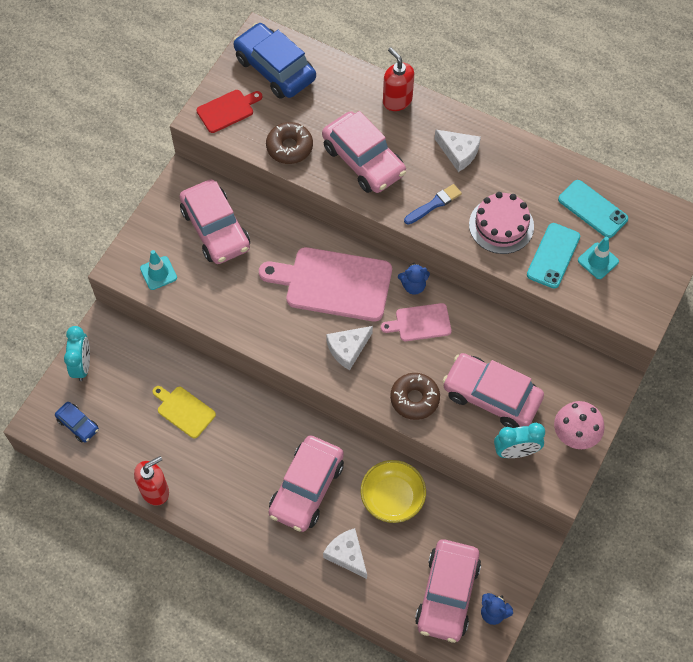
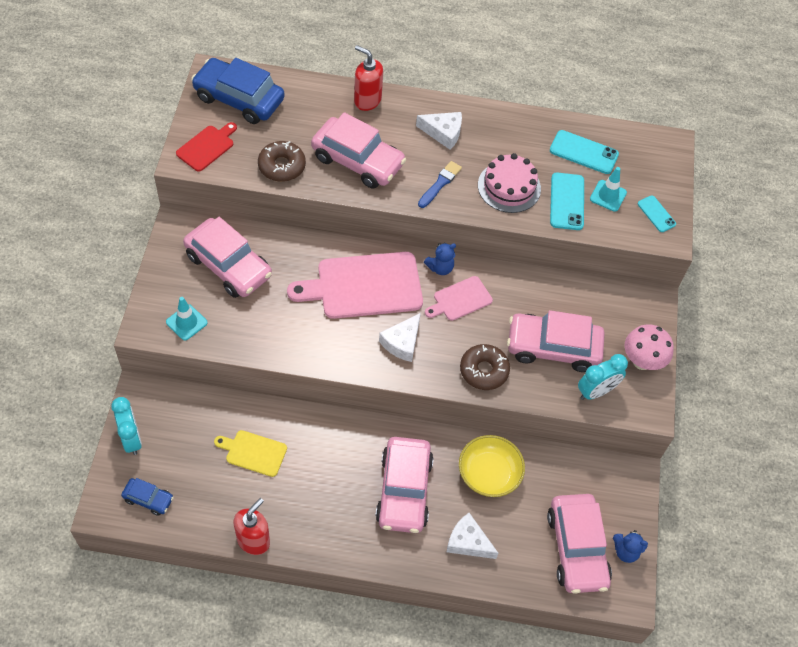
camera: 25 degrees left, 5 degrees down
(640, 293) = (656, 214): none -> turquoise phone

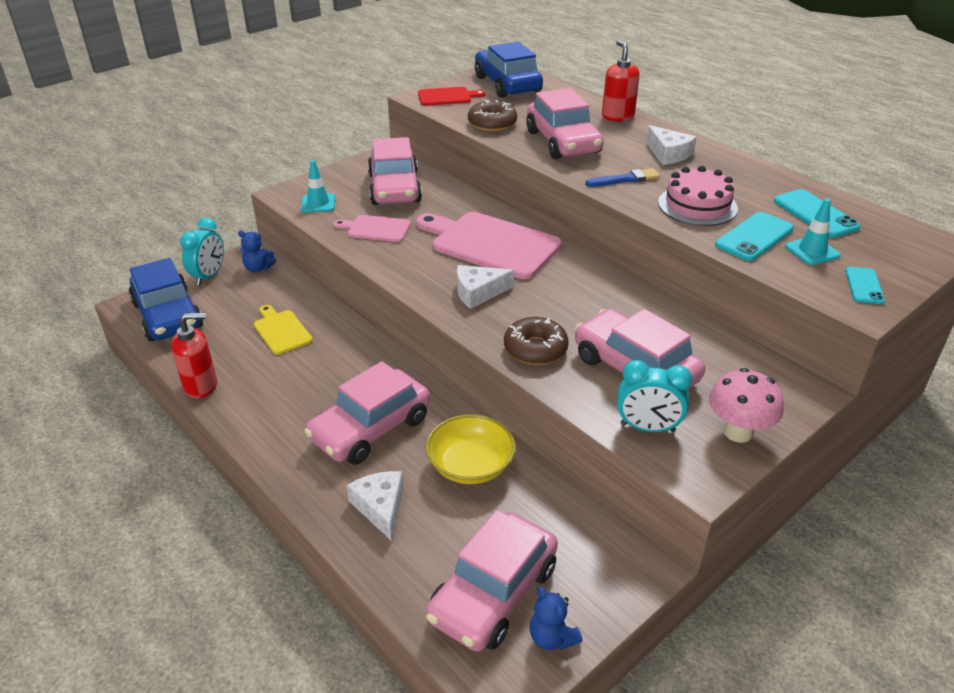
camera: 45 degrees right, 20 degrees down
(148, 499) = (168, 315): blue car -> blue car, size x2.03
(440, 268) = (579, 263): blue teddy bear -> blue teddy bear (258, 268)
(460, 300) = (573, 291): pink cutting board -> pink cutting board (376, 229)

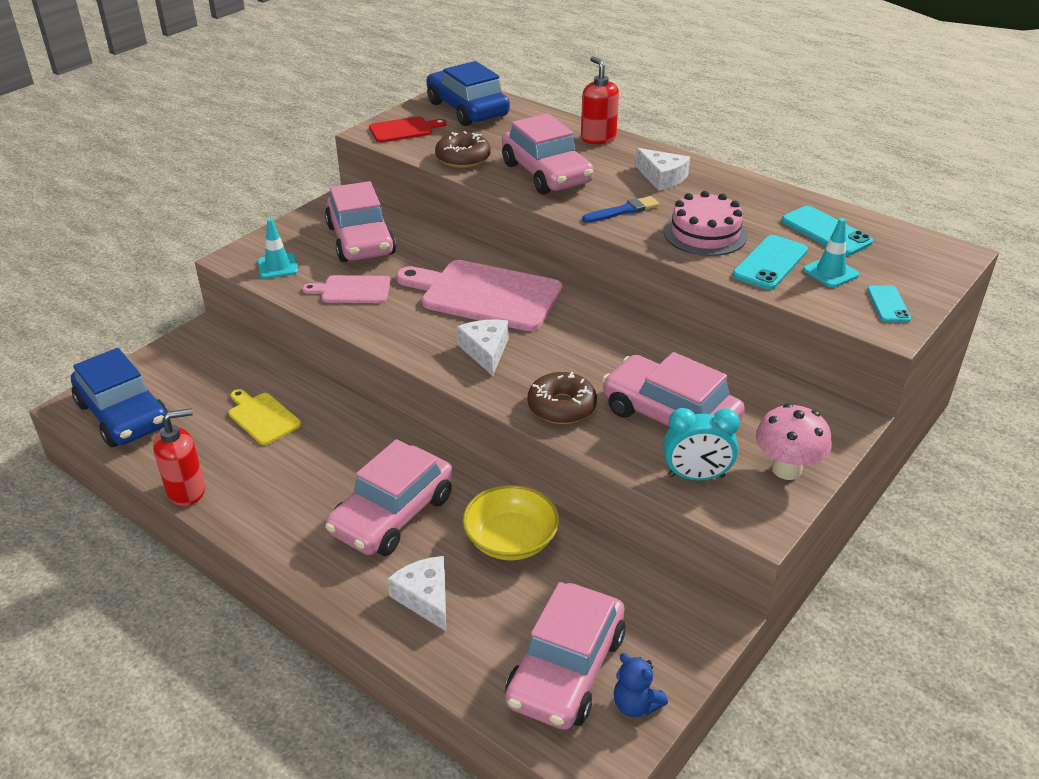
camera: 10 degrees left, 0 degrees up
(209, 276) = (159, 363): turquoise clock -> none
(258, 268) = (215, 348): blue teddy bear -> none
(478, 293) = (485, 351): white cheese -> white cheese turned 105 degrees clockwise

